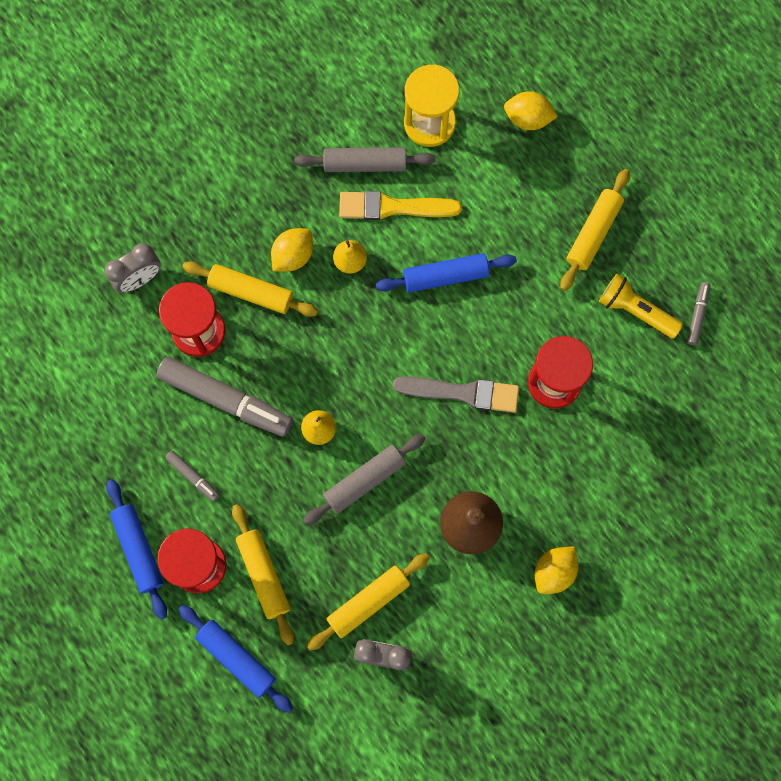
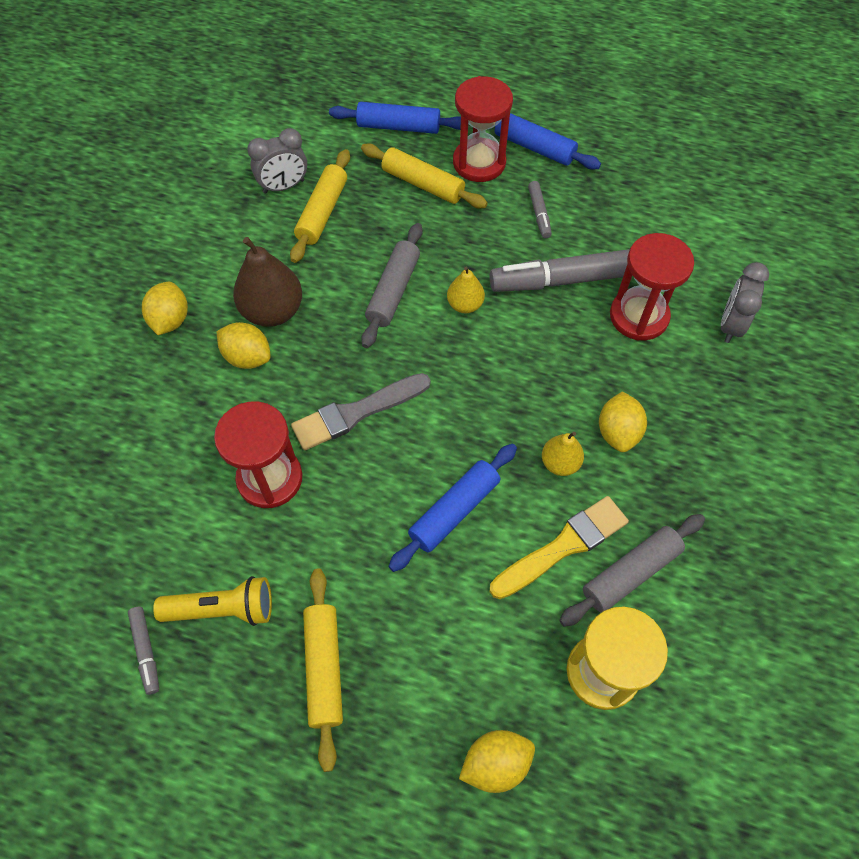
camera: 145 degrees right, 15 degrees down
(193, 476) = (539, 213): grey marker -> grey marker turned 105 degrees counterclockwise
(251, 292) = (625, 376): yellow rolling pin -> none
(513, 495) = (247, 357): none -> yellow lemon

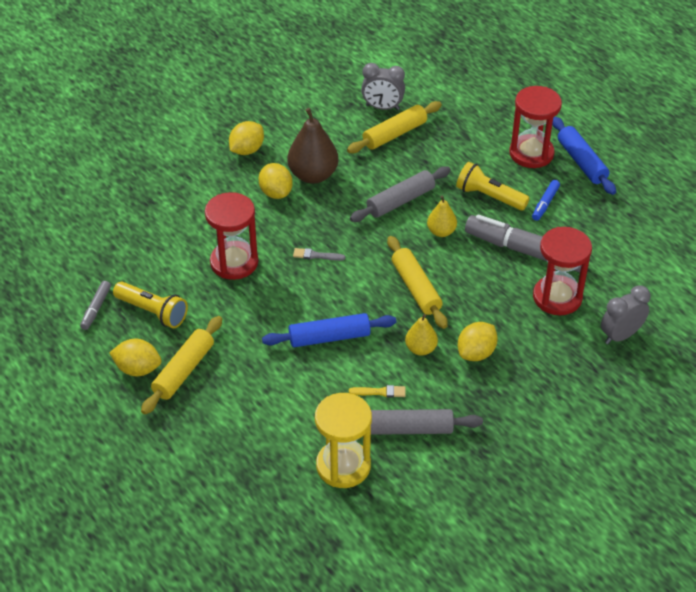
camera: 35 degrees right, 15 degrees down
(356, 413) = (316, 255): grey brush -> grey brush, size x0.47
(398, 126) = (494, 106): blue rolling pin -> none
(423, 184) = (479, 148): yellow rolling pin -> yellow rolling pin (416, 288)
(478, 235) = (489, 196): none -> yellow flashlight
(495, 764) = (238, 470): yellow lemon -> yellow lemon (138, 369)
(539, 213) = (545, 203): grey marker -> blue marker
(563, 546) = (380, 392): yellow brush -> yellow brush, size x0.47

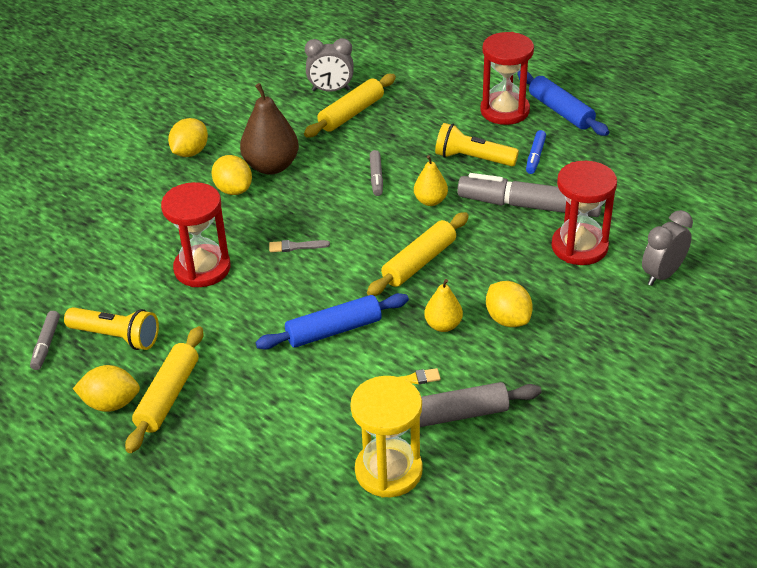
camera: 10 degrees left, 5 degrees down
(400, 201) = (376, 177): grey rolling pin -> grey marker
(416, 288) = (419, 262): yellow rolling pin -> yellow rolling pin turned 75 degrees clockwise
(476, 353) = (508, 319): yellow lemon -> yellow lemon turned 60 degrees counterclockwise

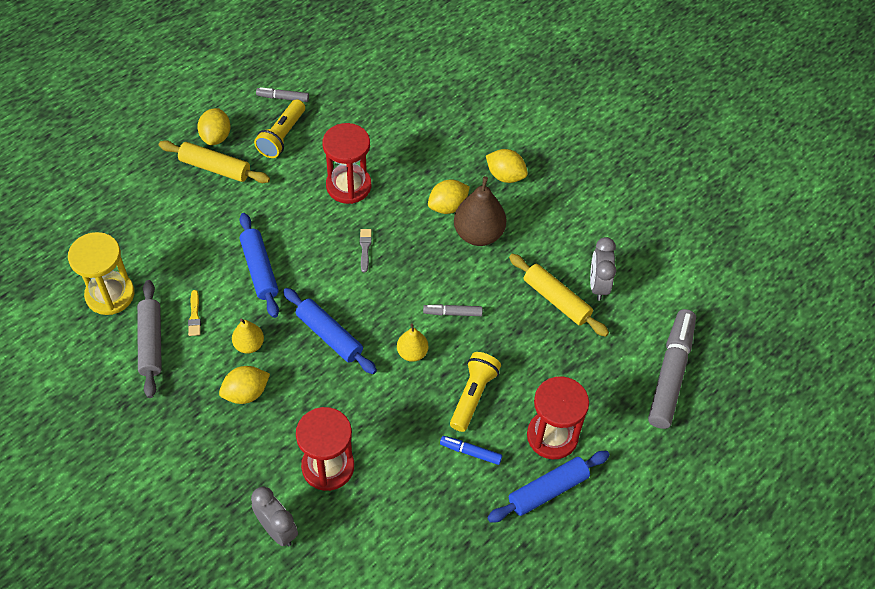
camera: 90 degrees right, 15 degrees up
(419, 262) = (329, 335): yellow rolling pin -> blue rolling pin
(529, 206) = (393, 434): grey marker -> grey marker (670, 374)

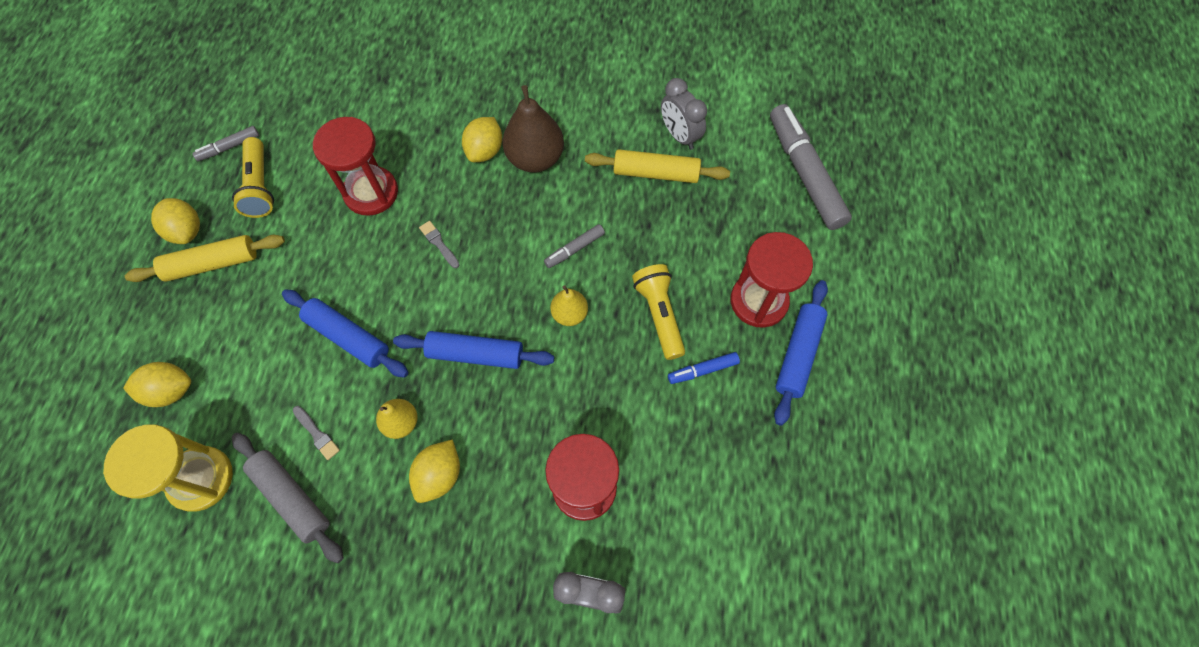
camera: 35 degrees left, 10 degrees up
(194, 316) = (317, 434): yellow brush -> grey brush
(505, 176) = (514, 89): yellow lemon -> yellow lemon (170, 391)

